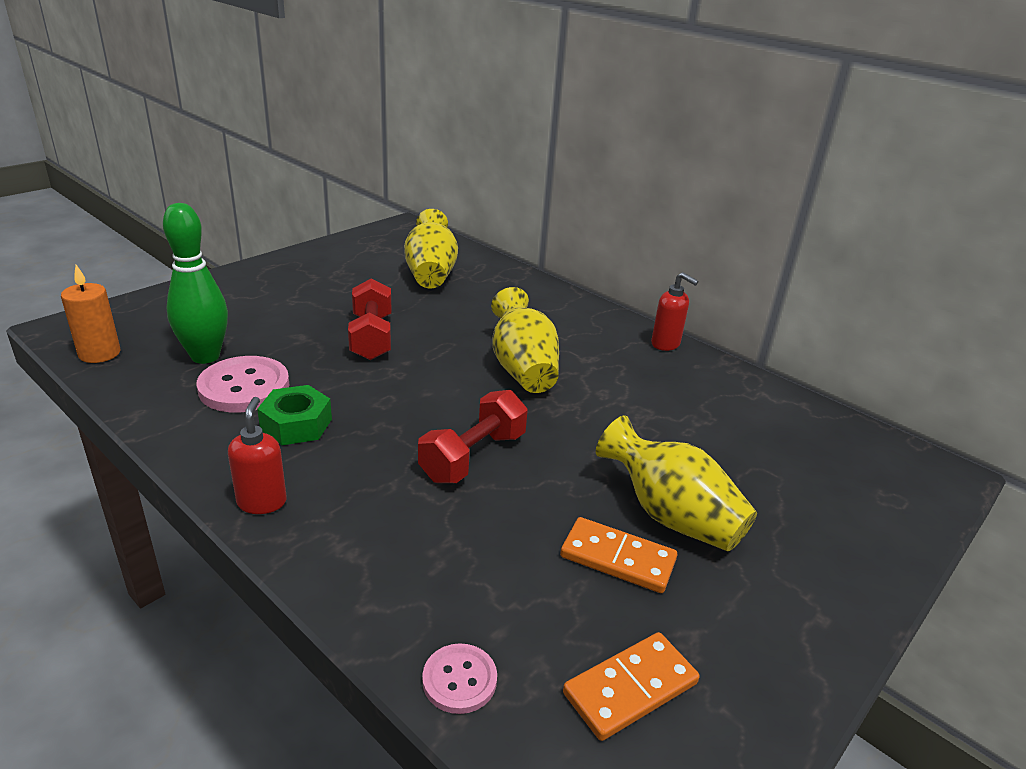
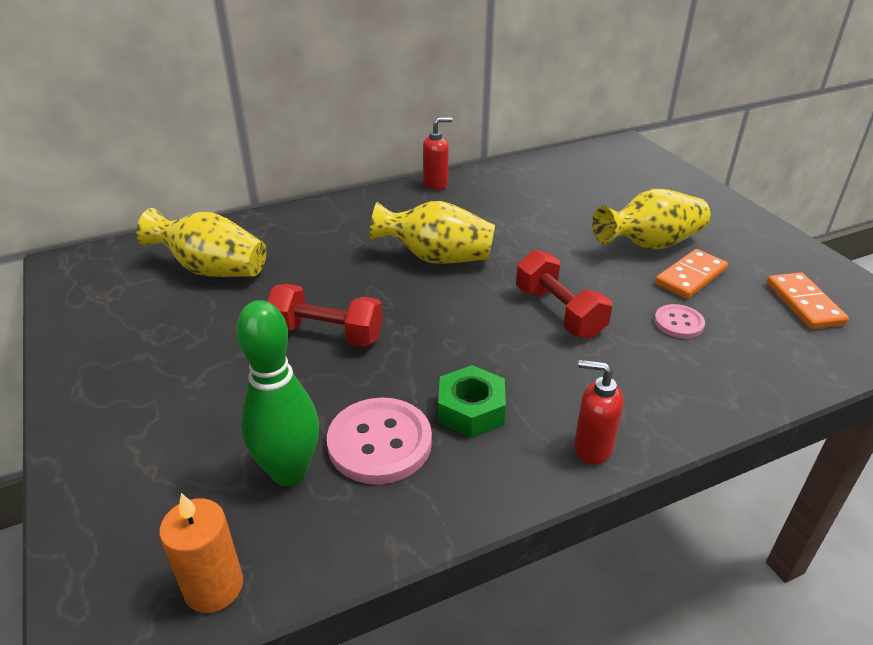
camera: 65 degrees left, 5 degrees up
(459, 680) = (802, 369): pink button -> pink button (678, 323)

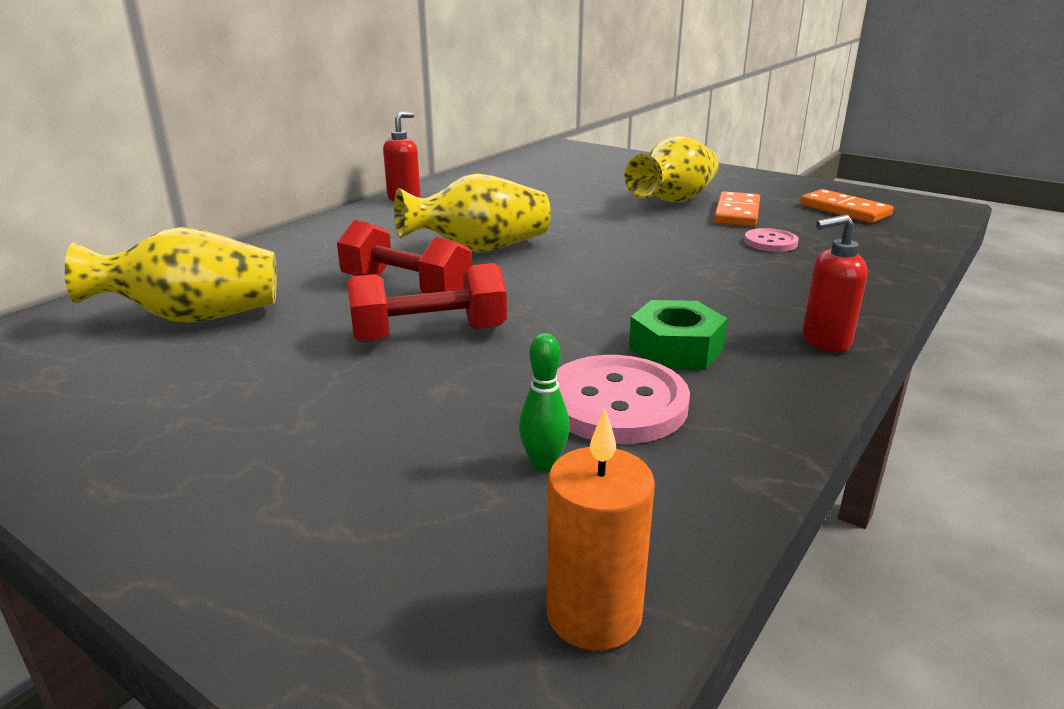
camera: 30 degrees left, 10 degrees down
(289, 472) = (543, 464): green bowling pin -> green bowling pin, size x0.47
(559, 312) = (658, 259): red dumbbell -> red dumbbell (406, 288)

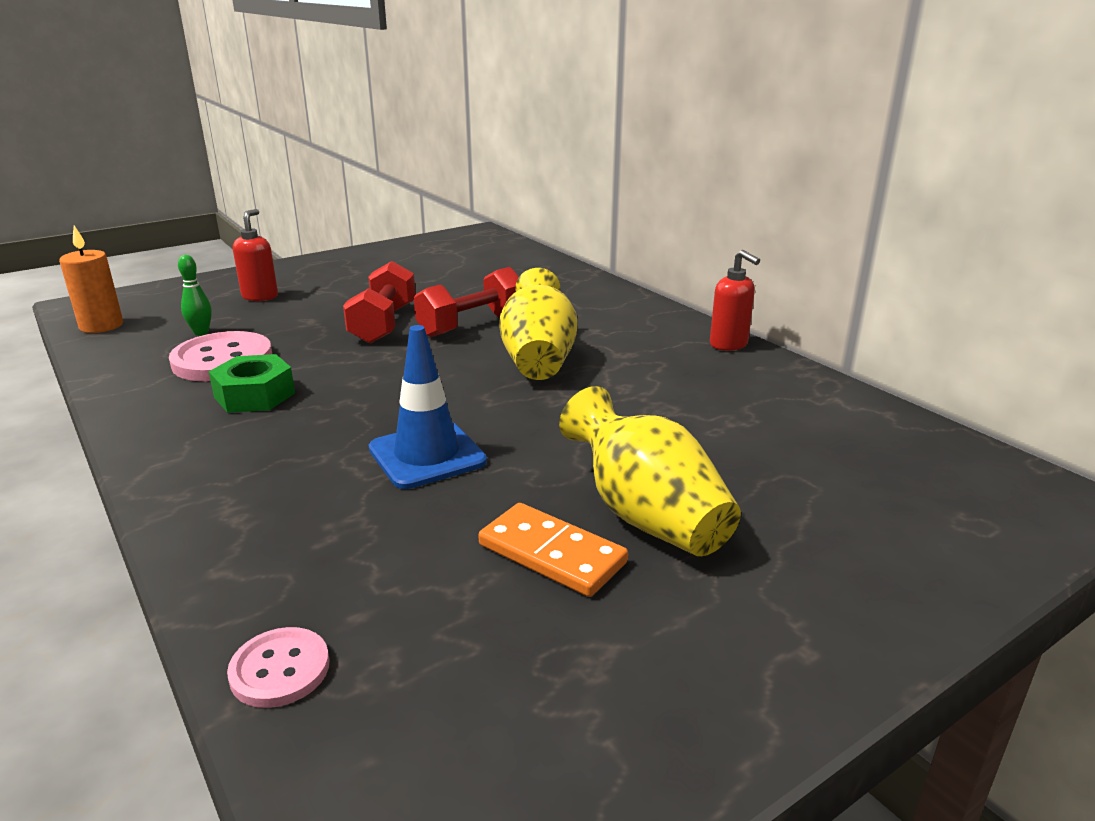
camera: 110 degrees right, 0 degrees up
(194, 318) = (482, 272): yellow vase -> none
(684, 256) = (427, 455): none -> blue traffic cone
(770, 242) = (413, 533): pink button -> pink button (280, 669)
(824, 341) = (173, 461): red soap dispenser -> red soap dispenser (260, 296)
(844, 210) = (491, 699): orange domino -> none

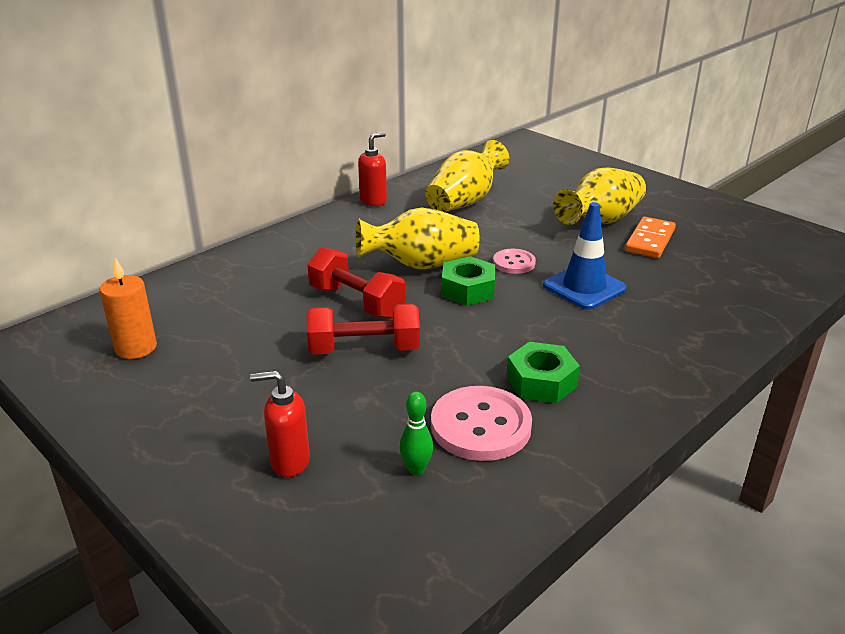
camera: 100 degrees left, 5 degrees up
(101, 326) = (417, 576): orange candle -> orange candle (136, 348)
(280, 669) = (782, 292): pink button -> pink button (514, 263)
(465, 379) = (468, 289): none -> green nut
(730, 403) = (465, 201): none -> yellow vase

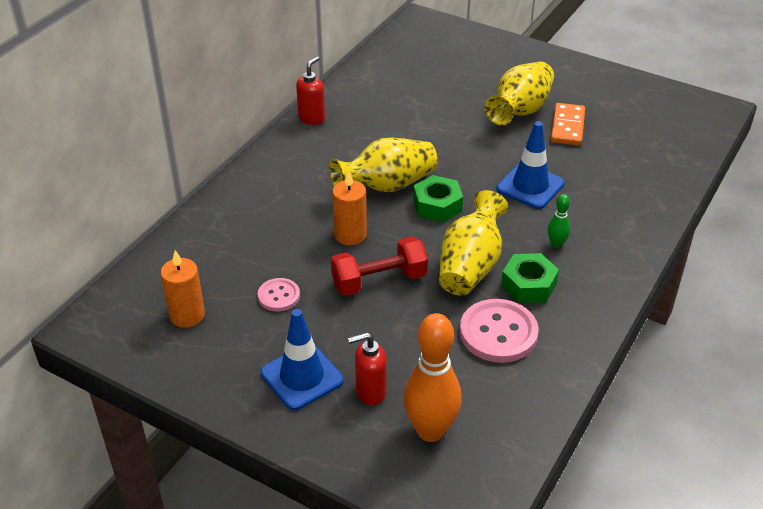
camera: 15 degrees left, 10 degrees up
(219, 430) = (302, 377): none -> blue traffic cone
(340, 521) = (430, 430): none -> orange bowling pin
(356, 302) = (350, 235): red dumbbell -> orange candle
(416, 469) = (466, 378): green bowling pin -> green bowling pin (556, 244)
(465, 201) = (395, 106): yellow vase -> yellow vase (470, 266)
(514, 263) = (464, 170): pink button -> pink button (279, 296)

